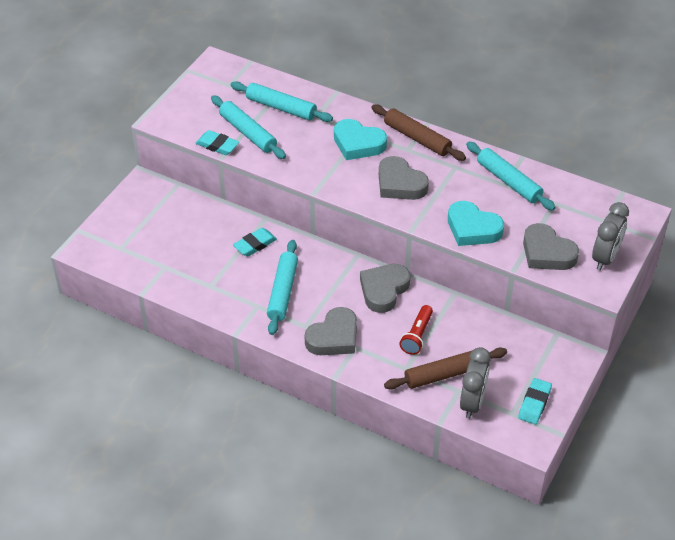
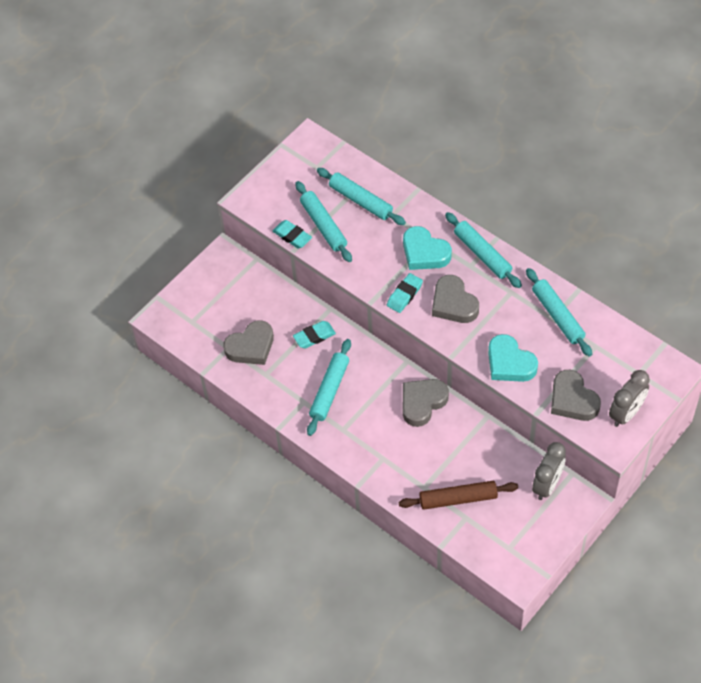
camera: 15 degrees right, 10 degrees up
(334, 337) = (366, 445): grey heart -> grey heart (251, 347)
(417, 138) = (482, 254): brown rolling pin -> turquoise rolling pin
(417, 335) = (442, 455): red flashlight -> none
(472, 402) = (475, 531): grey clock -> grey clock (547, 485)
(534, 404) = (531, 542): turquoise eraser -> turquoise eraser (404, 295)

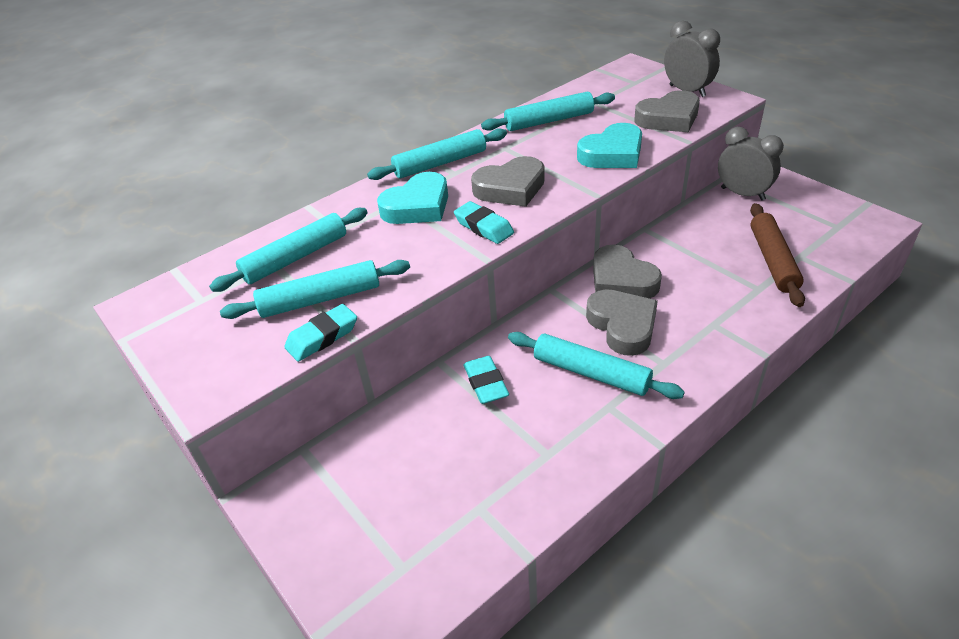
camera: 80 degrees left, 15 degrees down
(251, 347) = (485, 471): grey heart -> grey heart (622, 325)

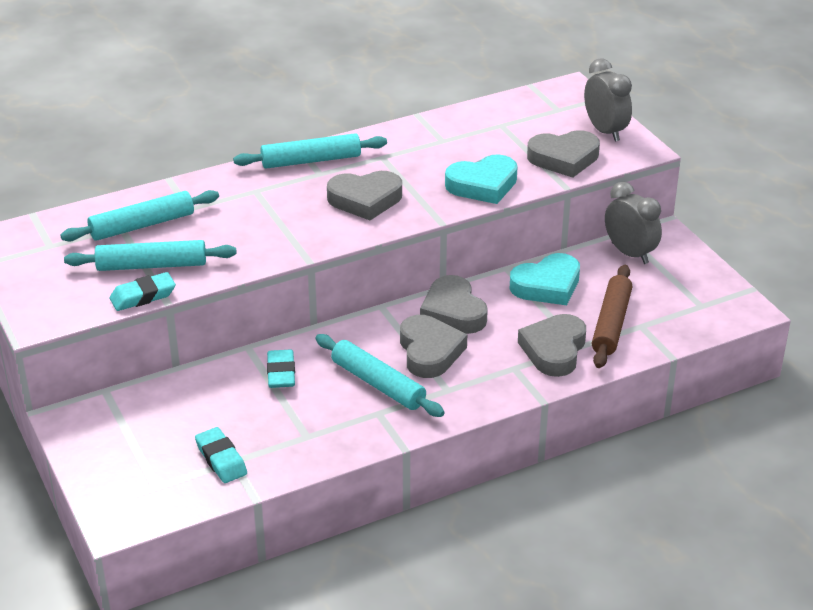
camera: 10 degrees right, 5 degrees down
(417, 206) = (270, 199): turquoise heart -> turquoise heart (547, 285)
(484, 227) = (321, 232): turquoise eraser -> turquoise eraser (221, 459)
(549, 121) = (442, 136): turquoise rolling pin -> none
(739, 297) = (554, 350): none -> grey heart

